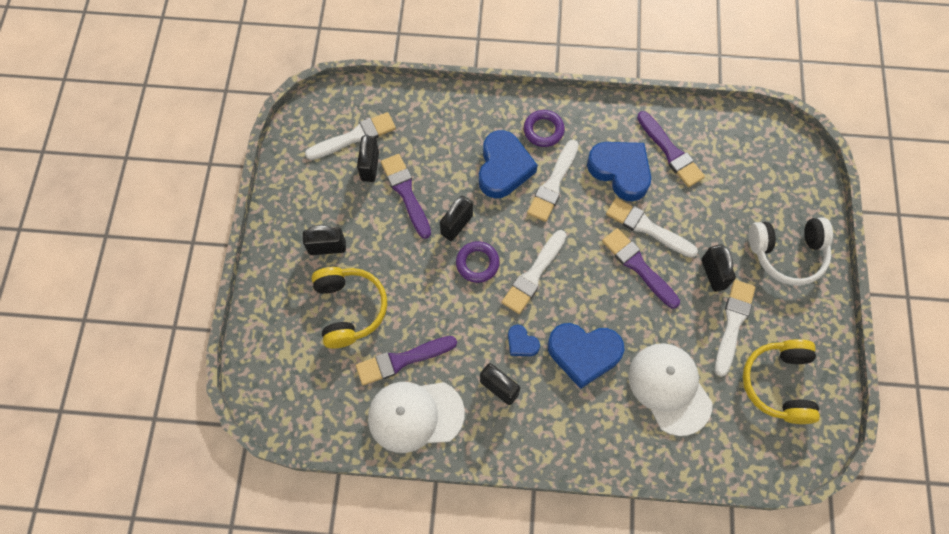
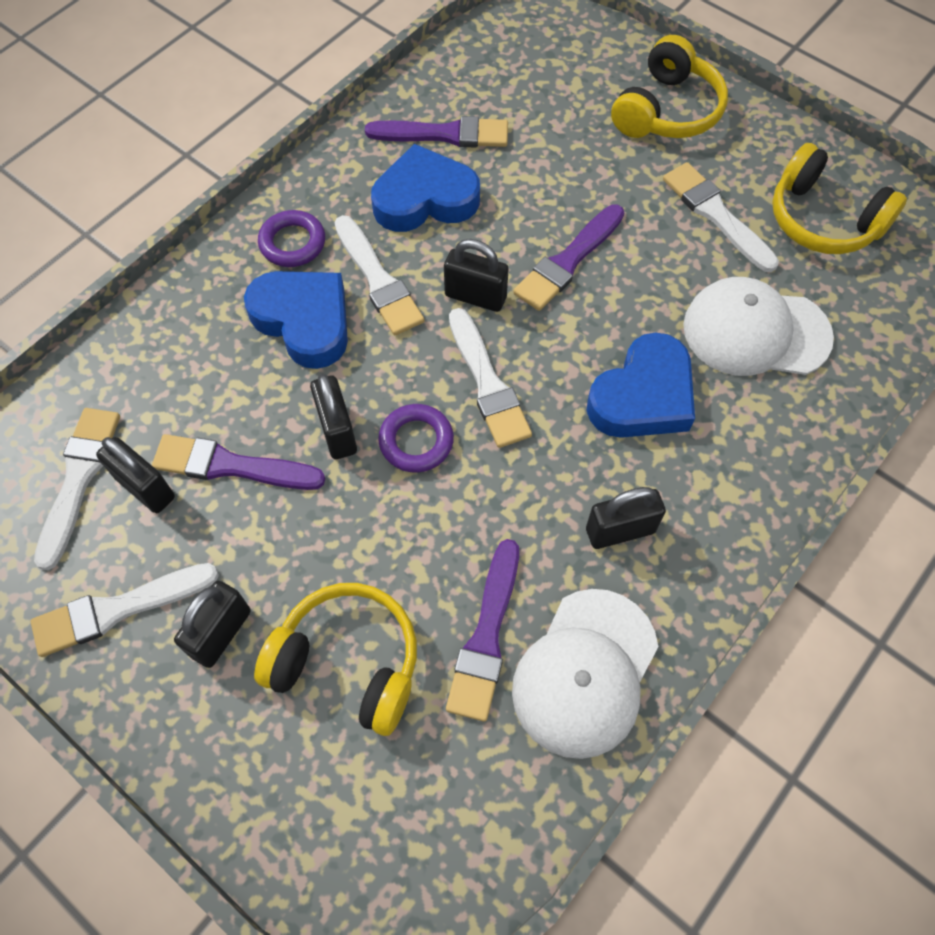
camera: 55 degrees left, 5 degrees down
(521, 343) = (575, 460): blue heart -> none
(638, 266) = (568, 261): purple brush -> purple brush turned 45 degrees counterclockwise
(647, 227) = (524, 220): white brush -> white brush (118, 609)
(713, 274) = (638, 193): black padlock -> black padlock (475, 296)
(787, 253) = (666, 110): white headphones -> yellow headphones

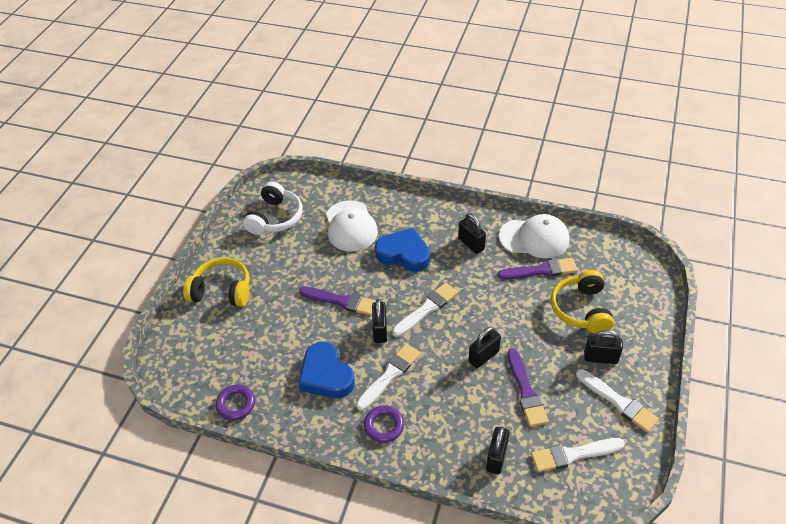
camera: 110 degrees left, 15 degrees down
(145, 487) = (559, 422): black padlock -> black padlock (496, 457)
(304, 321) = (431, 397): blue heart -> none
(416, 441) = (471, 324): purple ring -> purple ring (236, 404)
(445, 134) = (274, 383): purple brush -> none
(716, 214) = (287, 254): white brush -> none
(823, 219) = (275, 218): yellow headphones -> white headphones

